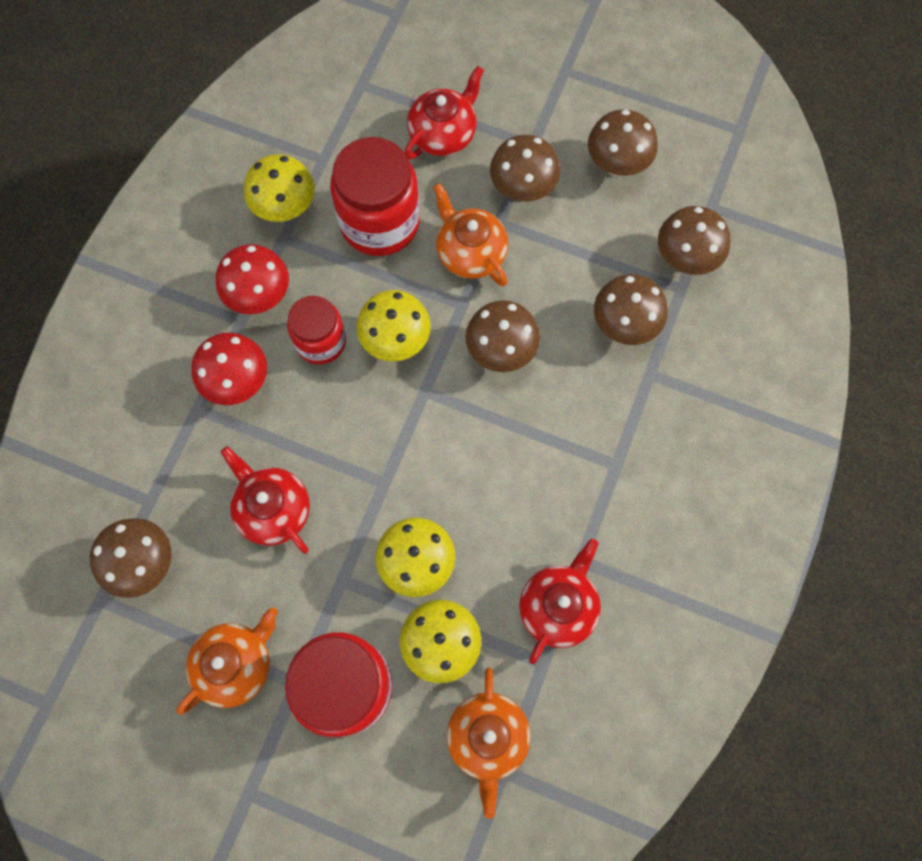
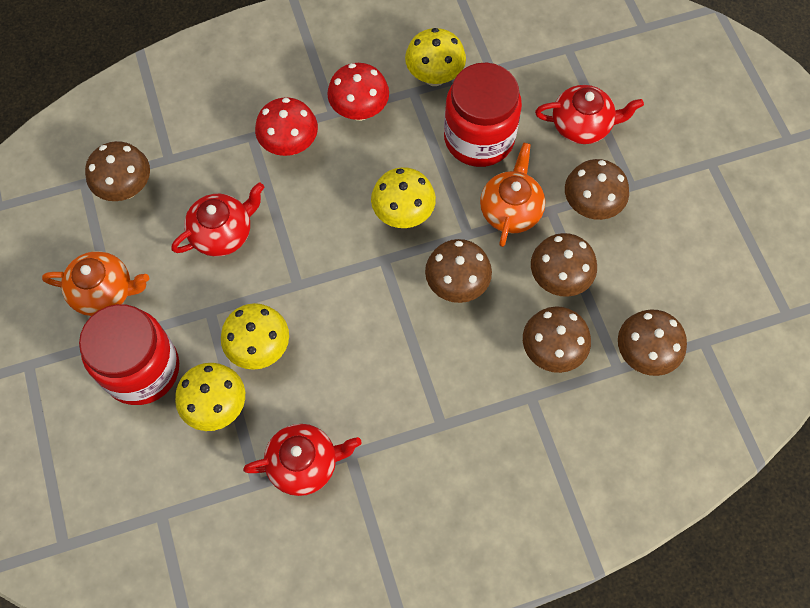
camera: 50 degrees right, 5 degrees down
(273, 509) = (223, 233): red teapot -> red teapot turned 45 degrees clockwise
(321, 341) = (361, 170): red jar -> none
(487, 738) = (176, 486): orange teapot -> none
(616, 165) = (672, 252): brown mushroom -> brown mushroom (558, 279)

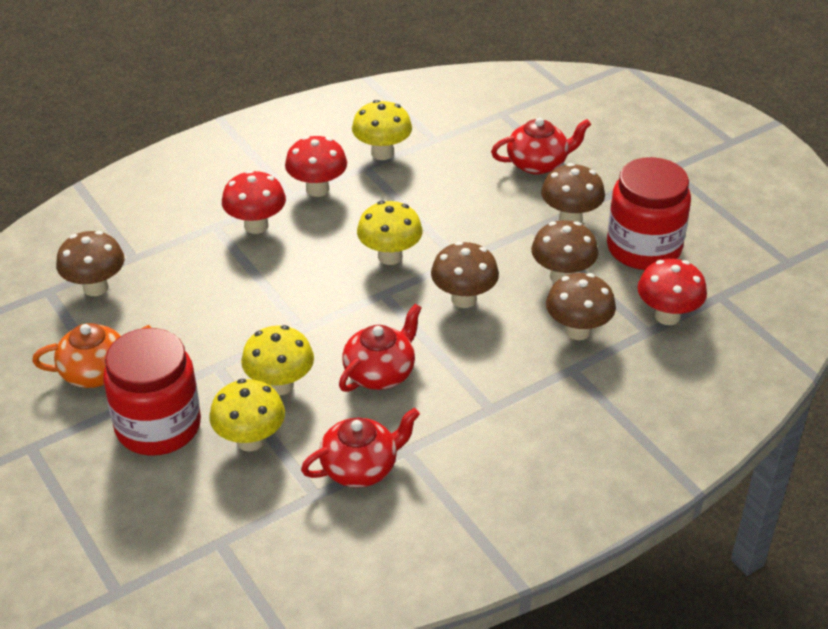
camera: 15 degrees left, 25 degrees down
(223, 233) = (210, 303): red teapot -> red teapot (380, 373)
(479, 138) = (443, 189): red jar -> red jar (643, 248)
(511, 210) = (494, 235): orange teapot -> none
(643, 354) = (667, 316): brown mushroom -> red mushroom

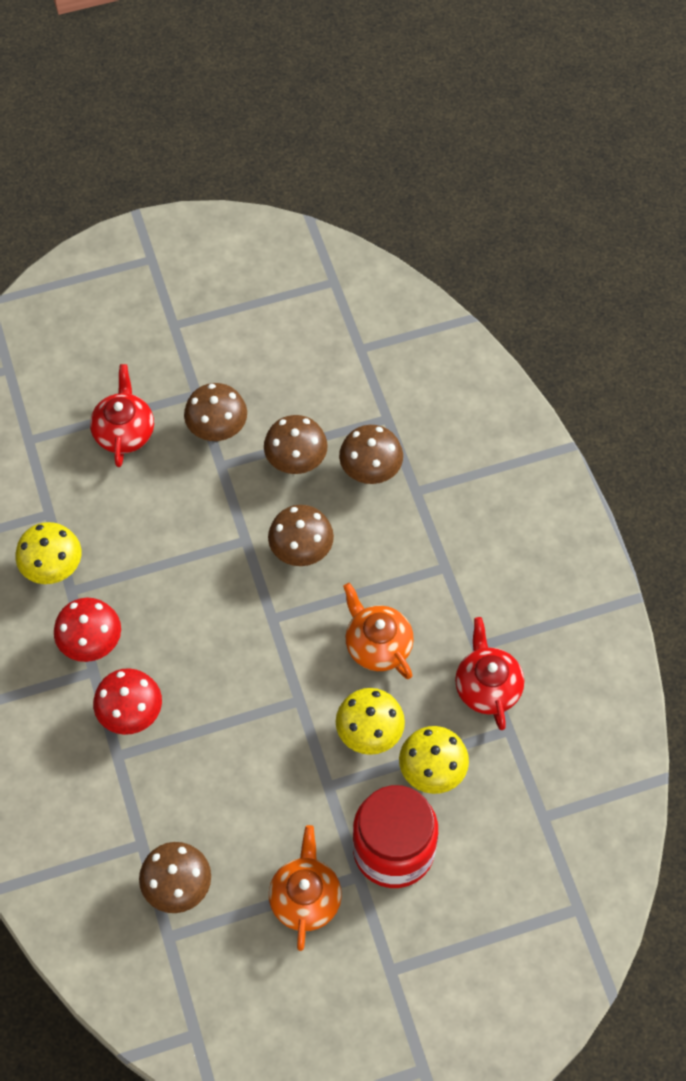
camera: 75 degrees left, 20 degrees up
(380, 373) = (377, 645): red teapot -> orange teapot
(390, 256) = (221, 600): yellow mushroom -> none
(643, 248) = (279, 384): red jar -> none
(667, 316) = (373, 397): red mushroom -> none

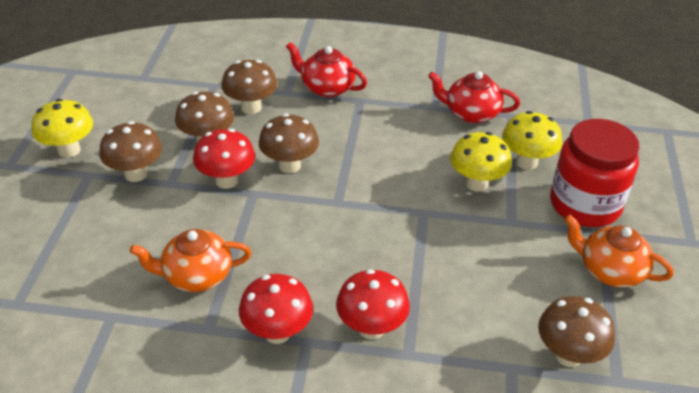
camera: 65 degrees left, 20 degrees down
(53, 569) = (174, 334): yellow mushroom -> yellow mushroom (69, 150)
(124, 432) = (79, 232): red teapot -> red teapot (326, 87)
(250, 509) = (226, 180): none -> red mushroom
(377, 645) = (402, 153): orange teapot -> orange teapot (196, 276)

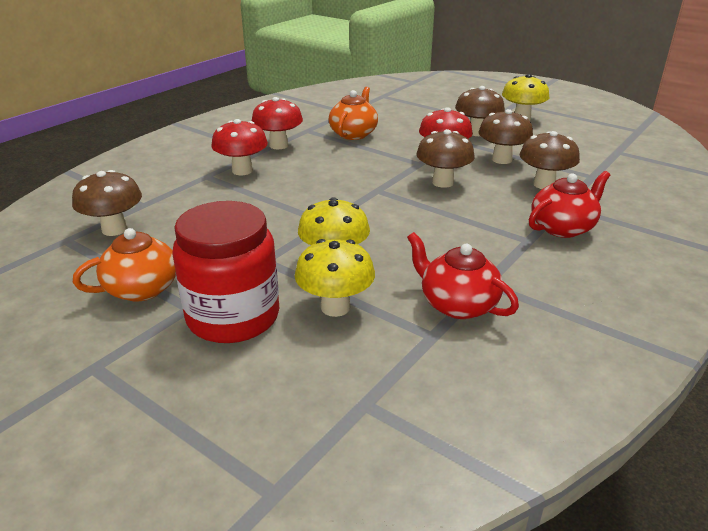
camera: 120 degrees right, 10 degrees down
(471, 113) = (457, 304): red teapot -> red teapot turned 90 degrees counterclockwise

